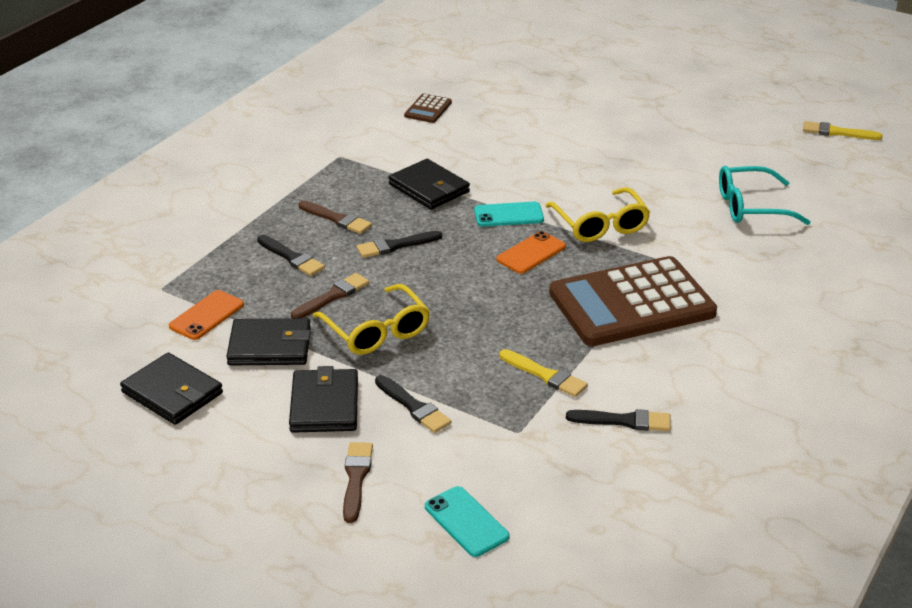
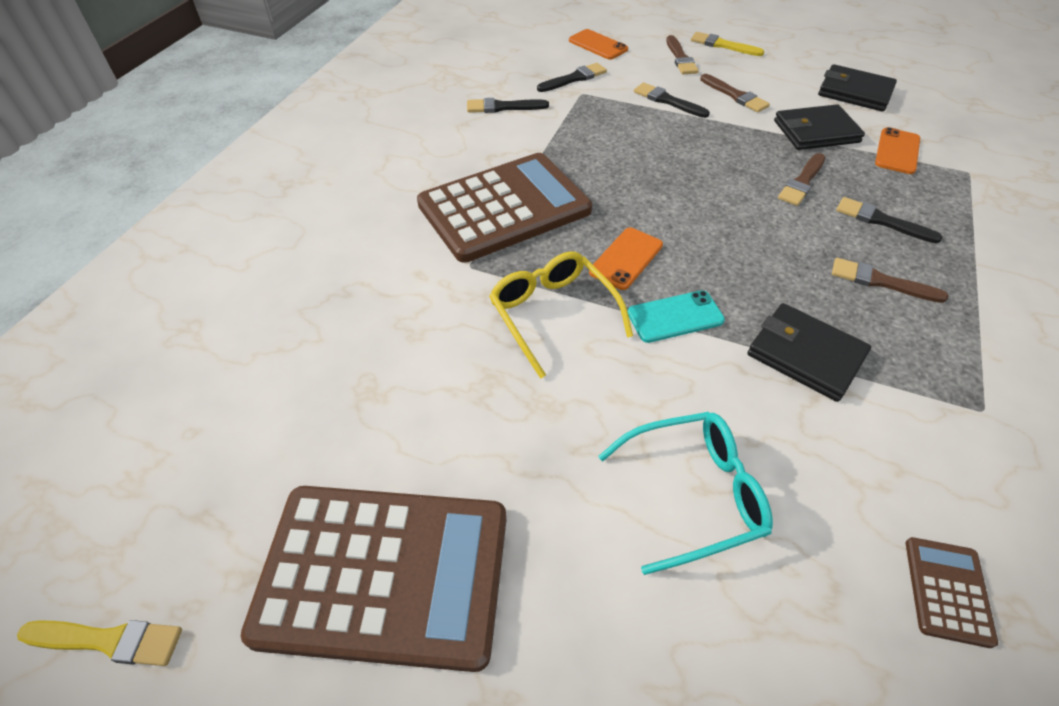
camera: 170 degrees right, 15 degrees up
(324, 405) = (735, 95): black wallet -> brown brush
(376, 331) = (736, 154): yellow glasses -> none
(395, 246) = (783, 250): black brush -> black brush (574, 78)
(466, 522) = (598, 45): turquoise phone -> orange phone
(545, 375) = (572, 133): yellow brush -> yellow brush (722, 45)
(707, 137) = (384, 573): none -> brown calculator
(751, 207) = (344, 378): turquoise glasses -> turquoise glasses (694, 493)

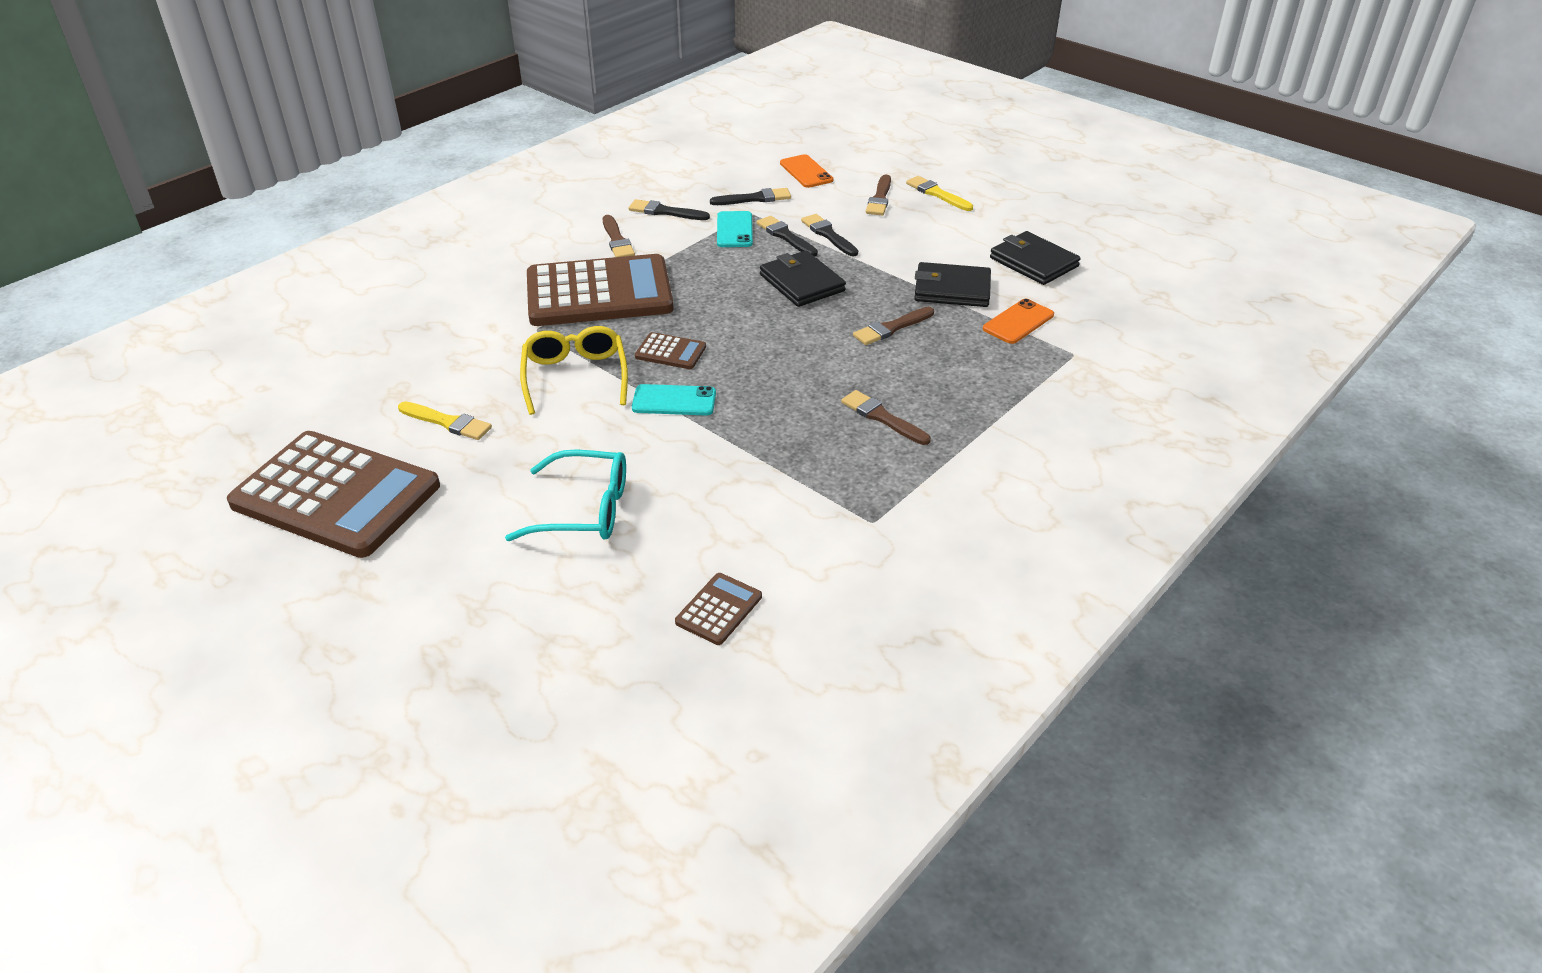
camera: 20 degrees right, 10 degrees down
(108, 640) = (152, 482): yellow brush -> yellow brush (447, 422)
(581, 113) = (734, 230): none -> turquoise phone
(626, 258) = (670, 352): orange phone -> brown calculator
(735, 95) = (902, 242): brown brush -> brown brush (617, 240)
(805, 355) = (758, 451): black wallet -> black wallet (801, 283)
(881, 221) = (935, 373): black brush -> black brush (785, 236)

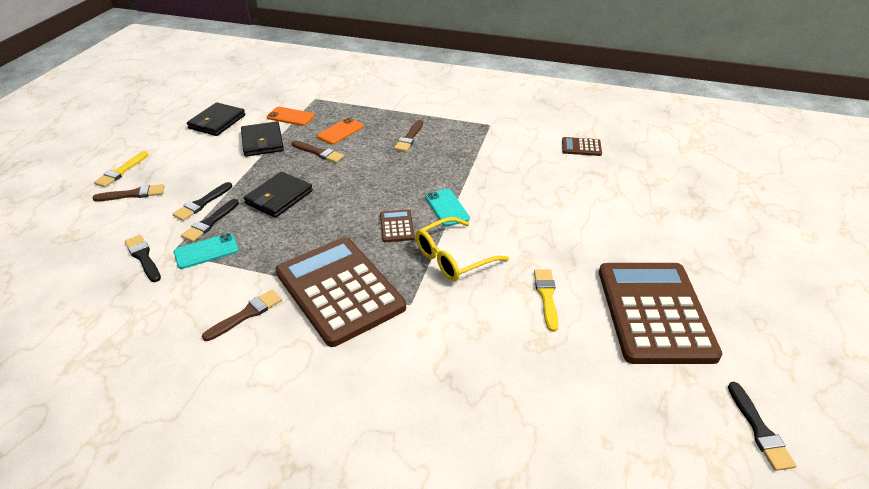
camera: 115 degrees left, 0 degrees up
(584, 510) = (563, 206): turquoise glasses -> none
(665, 212) = (181, 304): black brush -> black brush (759, 430)
(806, 172) = (83, 243): orange phone -> orange phone (340, 131)

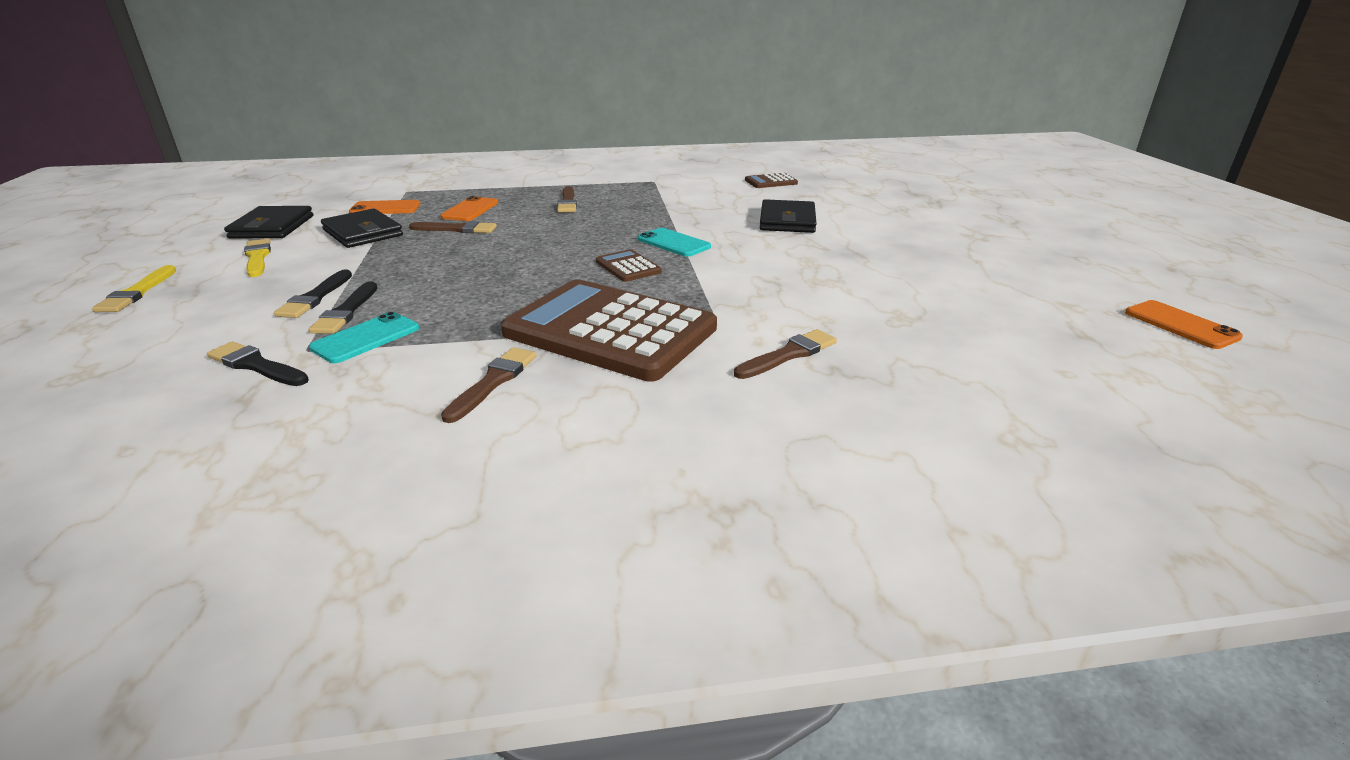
camera: 25 degrees left, 10 degrees down
(133, 194) = (180, 310): brown brush -> brown brush (789, 354)
(279, 197) = (436, 272): black wallet -> black wallet (787, 221)
(453, 258) = (726, 277): yellow glasses -> none
(546, 296) = (865, 283): yellow brush -> yellow brush (257, 257)
(654, 312) = (983, 272): brown calculator -> none
(759, 430) = (1181, 325): black brush -> orange phone

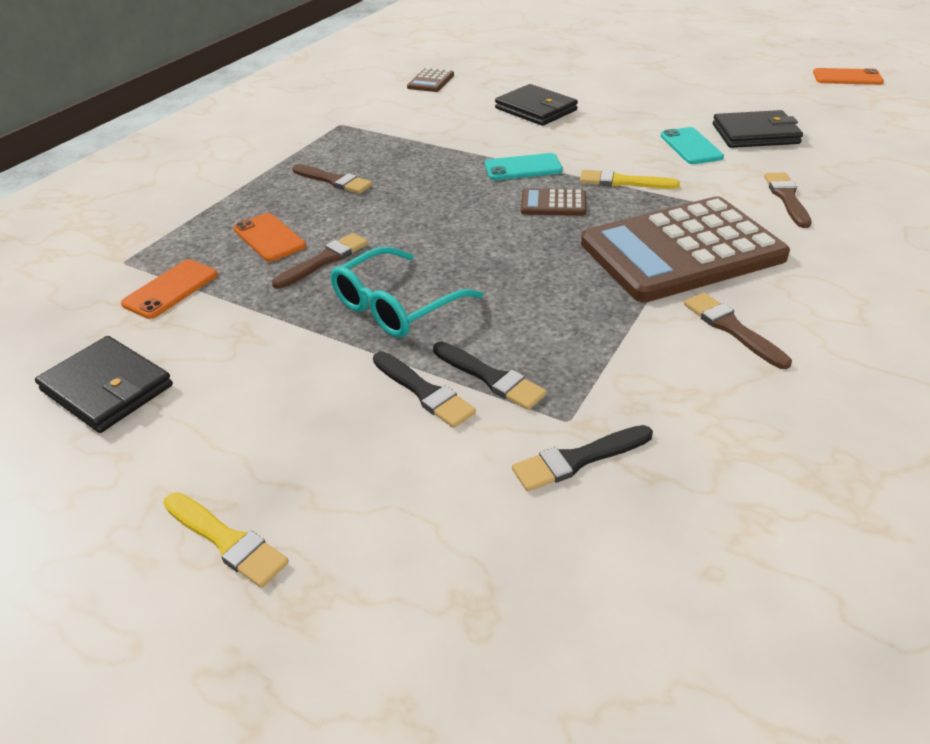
camera: 50 degrees left, 10 degrees up
(257, 257) = (223, 417): yellow brush -> yellow brush (623, 182)
(363, 233) = (243, 322): black wallet -> black wallet (755, 134)
(366, 338) = (574, 377): turquoise phone -> turquoise phone (691, 146)
(417, 262) = (396, 306): none -> turquoise glasses

